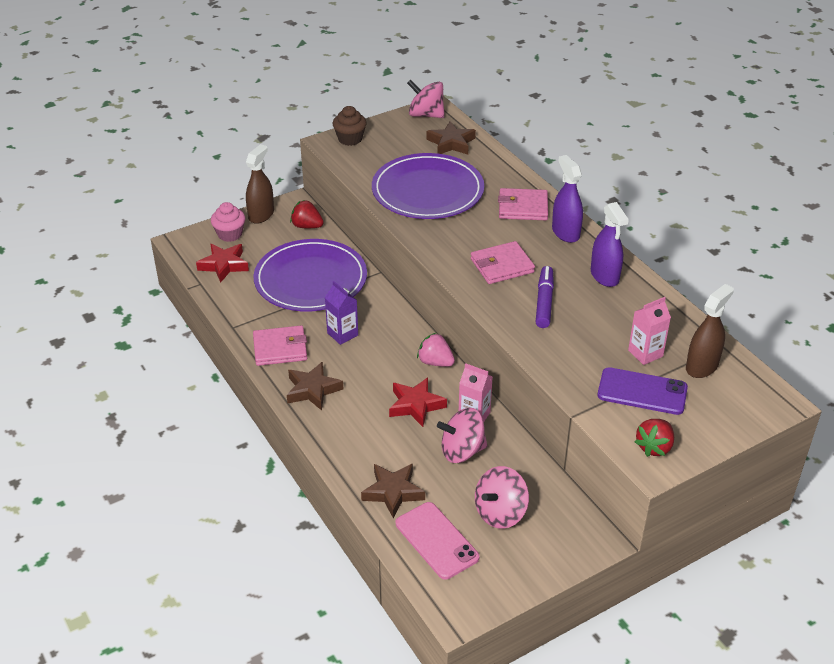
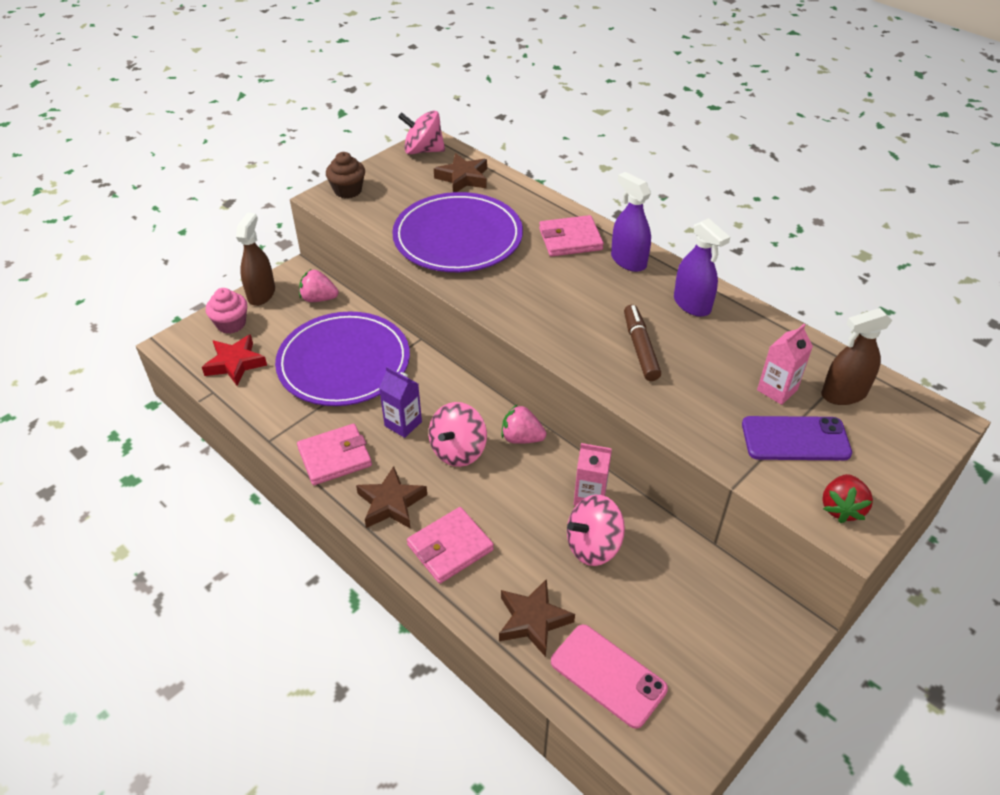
camera: 15 degrees left, 5 degrees up
(307, 226) = (319, 299): red strawberry -> pink strawberry
(416, 405) = (519, 497): red star -> none
(500, 513) = (667, 618): pink spinning top -> pink spinning top (458, 450)
(502, 266) = (575, 312): pink wallet -> pink wallet (450, 547)
(544, 302) = (640, 348): purple marker -> brown marker
(702, 366) = (843, 394): brown spray bottle -> brown spray bottle turned 135 degrees counterclockwise

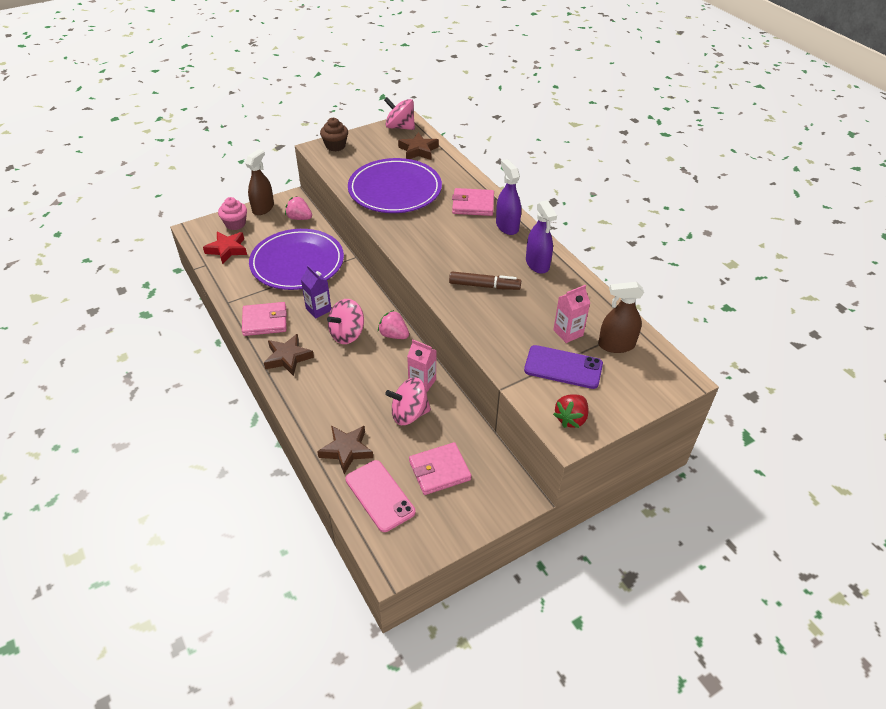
camera: 15 degrees right, 0 degrees up
(450, 547) = (313, 393): pink wallet -> pink wallet (439, 470)
(640, 348) = (484, 286): brown marker -> brown marker turned 90 degrees clockwise

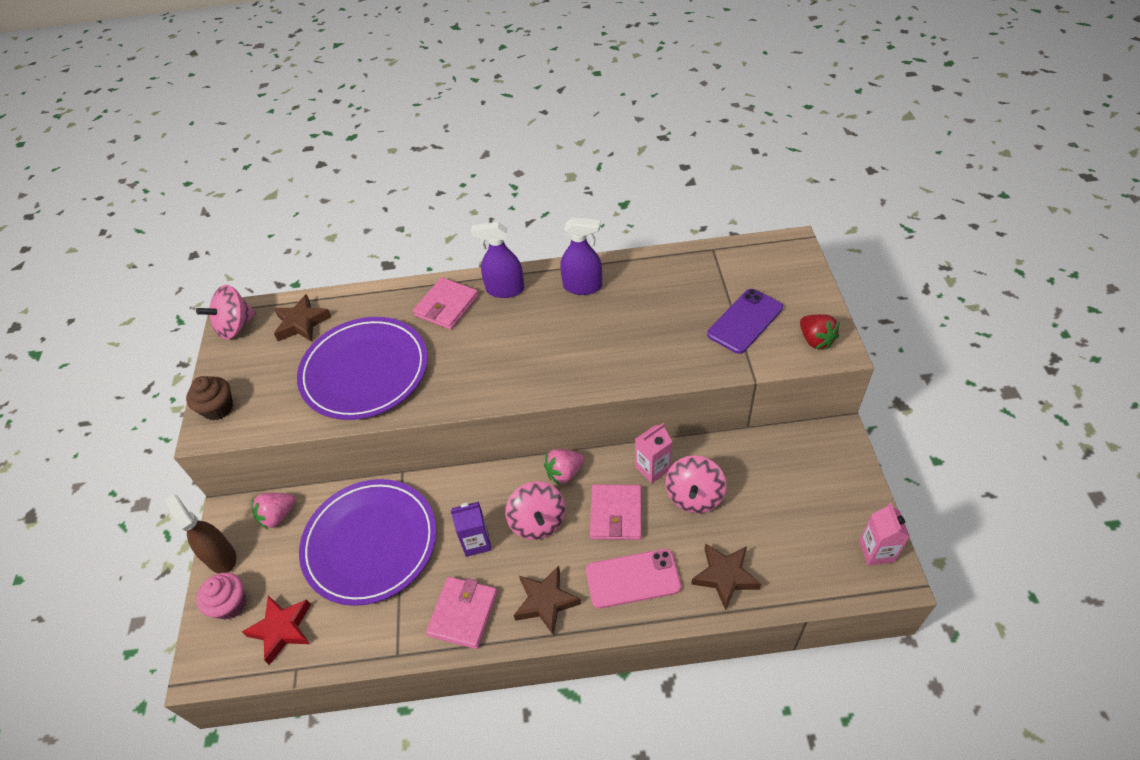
camera: 60 degrees left, 5 degrees up
(380, 495) = (800, 561): pink phone -> pink phone (633, 578)
(439, 470) = (784, 493): pink wallet -> pink wallet (616, 514)
(484, 286) = (593, 342): brown marker -> none
(568, 332) = (698, 300): pink carton -> pink carton (876, 551)
(616, 345) = (731, 271): brown spray bottle -> none

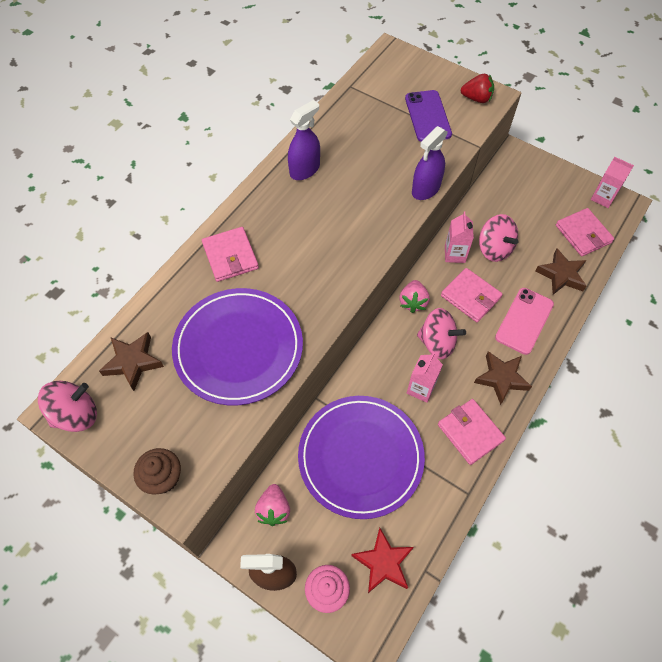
camera: 55 degrees left, 10 degrees up
(235, 326) = (76, 414): pink spinning top -> pink spinning top turned 120 degrees counterclockwise
(476, 542) = (421, 389): purple carton -> pink carton
(505, 290) = (256, 212): purple spray bottle -> purple spray bottle (426, 189)
(802, 563) = (583, 234): none -> pink wallet

